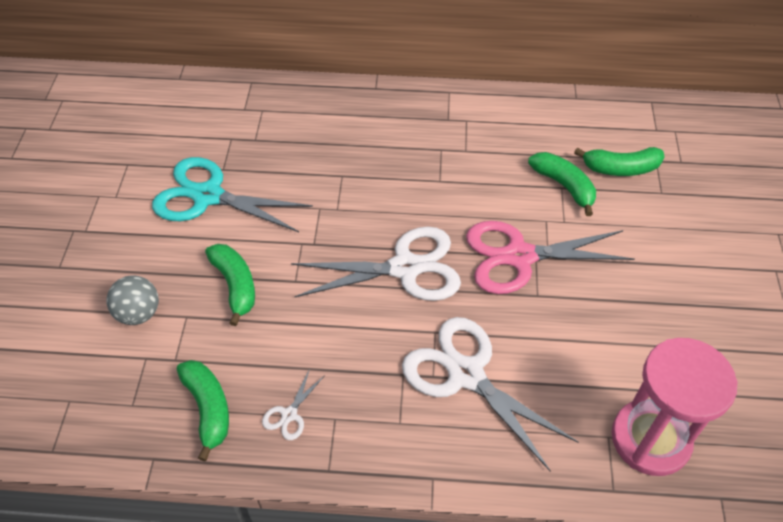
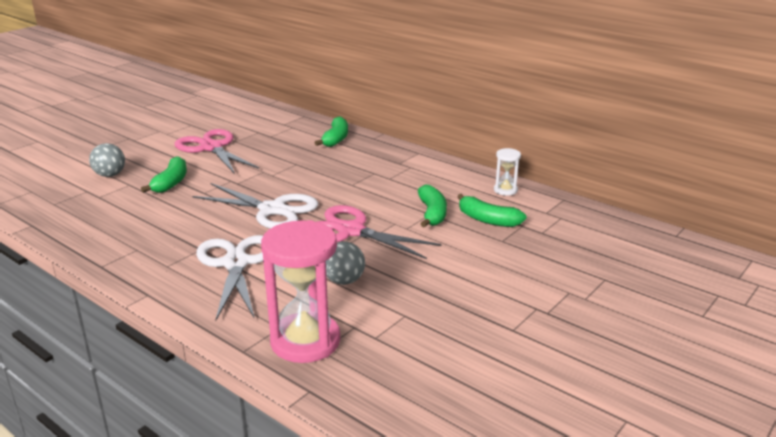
camera: 35 degrees right, 25 degrees down
(208, 196) = (211, 148): turquoise scissors -> pink scissors
(208, 409) = (84, 219): green banana -> green banana (335, 139)
(289, 414) = (117, 238): white scissors -> none
(591, 113) = (505, 190): none -> white hourglass
(592, 334) = (344, 281): none -> grey ball

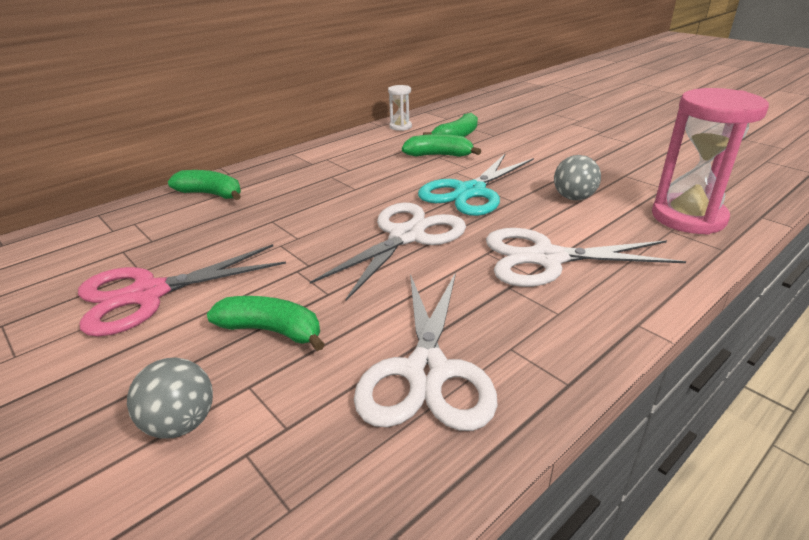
camera: 80 degrees left, 5 degrees up
(124, 226) = (427, 372): none -> white scissors
(351, 231) = (470, 192): pink scissors -> turquoise scissors

